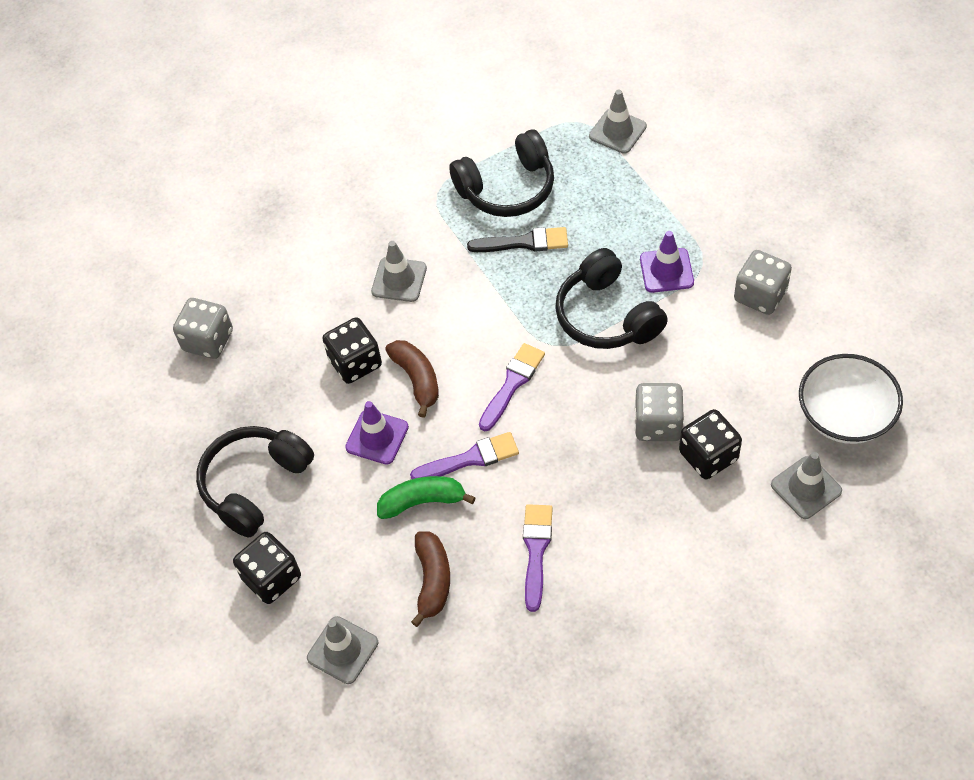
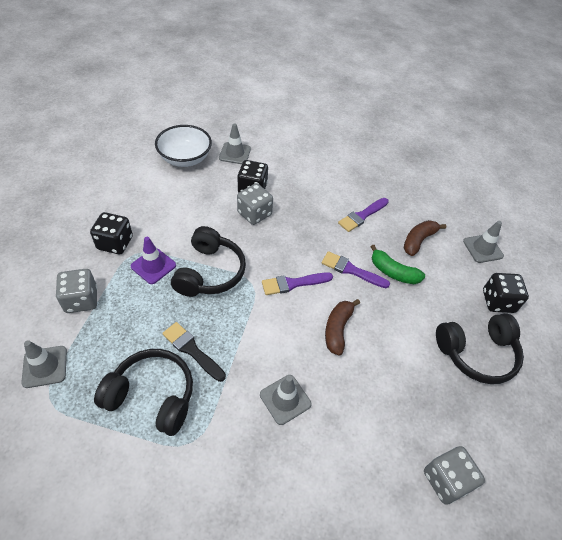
camera: 145 degrees left, 5 degrees down
(355, 363) = (362, 370): black dice -> black dice (115, 243)
(377, 437) = (388, 319): purple traffic cone -> none
(760, 295) = (137, 219): grey dice -> grey dice (81, 300)

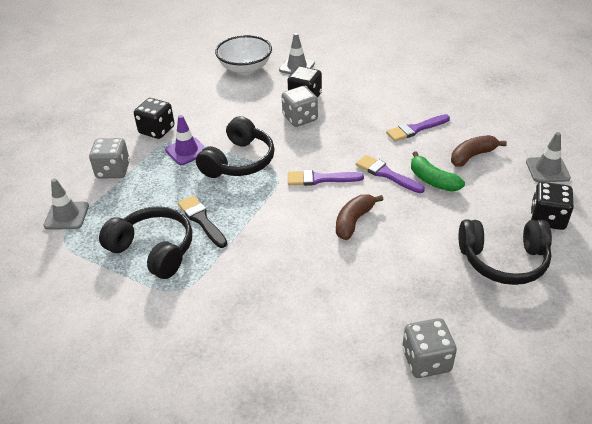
camera: 20 degrees right, 10 degrees down
(285, 399) = (279, 270): grey traffic cone -> none

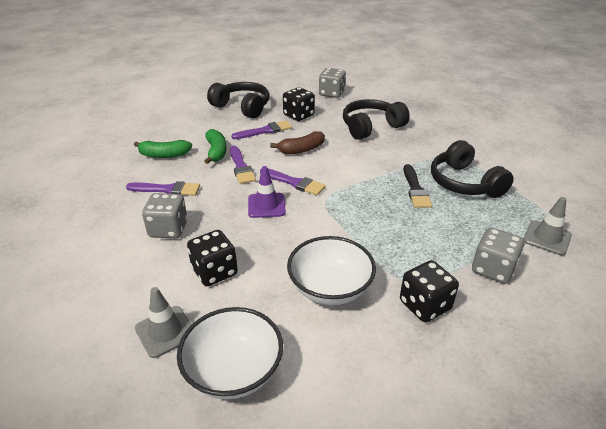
camera: 150 degrees left, 5 degrees down
(186, 151) = (399, 259): purple traffic cone -> purple traffic cone (266, 205)
(223, 116) = (330, 288): none -> white bowl
(239, 161) = (351, 225): black headphones -> black headphones (371, 127)
(300, 118) = (250, 246): grey dice -> grey dice (168, 229)
(423, 231) = (265, 131): none -> purple brush
(472, 156) = (164, 155): brown banana -> green banana
(547, 170) = (137, 131): grey traffic cone -> none
(547, 218) = (187, 112): black dice -> black dice (298, 115)

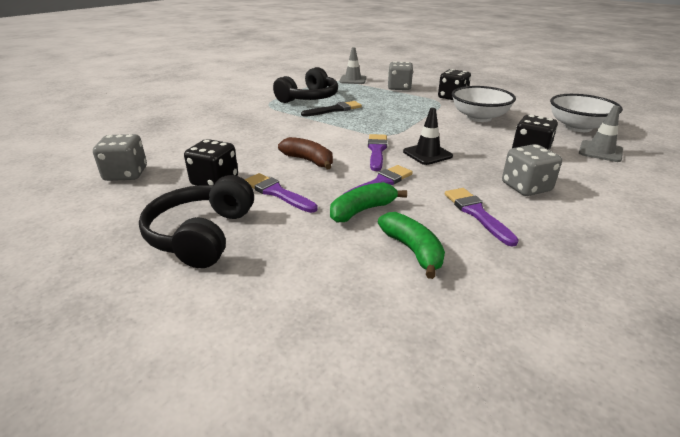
camera: 115 degrees left, 5 degrees down
(266, 205) = (427, 154): purple traffic cone -> black traffic cone
(371, 127) = (228, 137): black headphones -> none

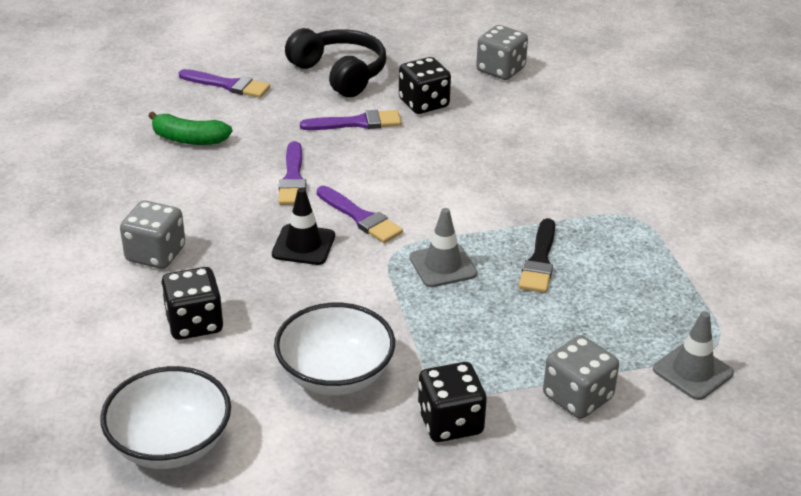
camera: 130 degrees right, 5 degrees up
(308, 160) = (398, 165): brown banana -> none
(309, 98) = (623, 265): black headphones -> none
(362, 210) = (267, 147): green banana -> none
(477, 213) = (174, 195): purple brush -> purple brush (228, 85)
(600, 151) = (107, 383): grey traffic cone -> grey traffic cone (443, 266)

